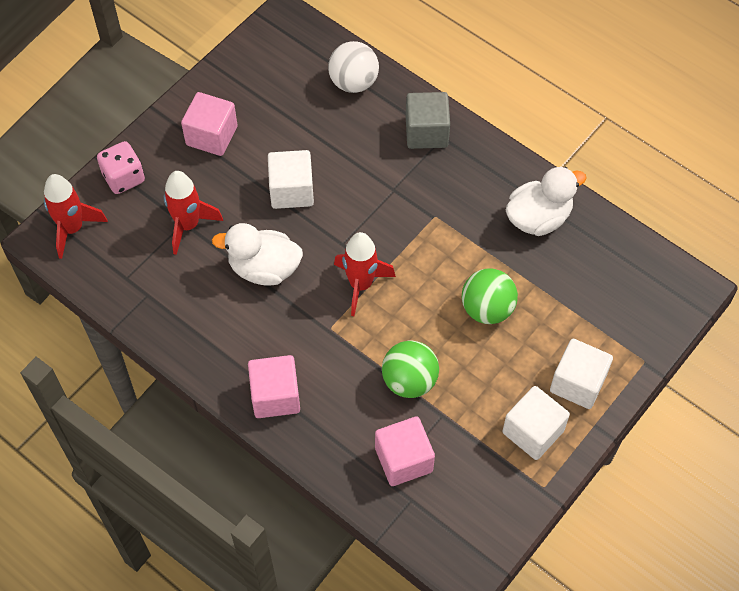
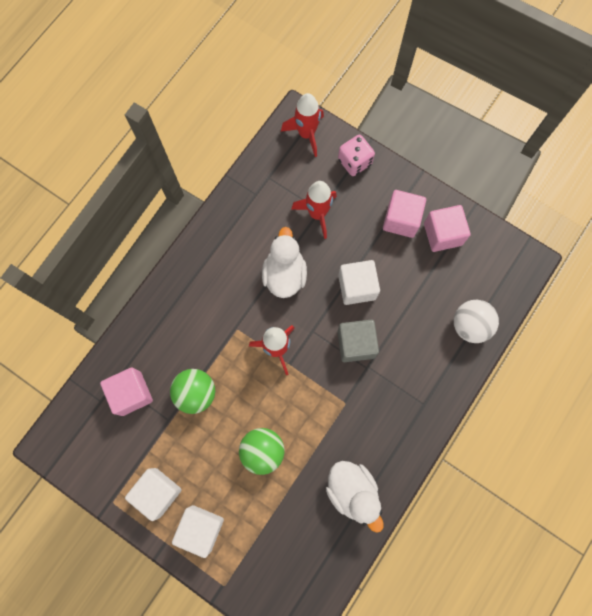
camera: 85 degrees right, 15 degrees up
(275, 396) = (178, 295): pink cube -> pink cube (442, 234)
(426, 132) = (427, 390): grey cube -> grey cube (356, 344)

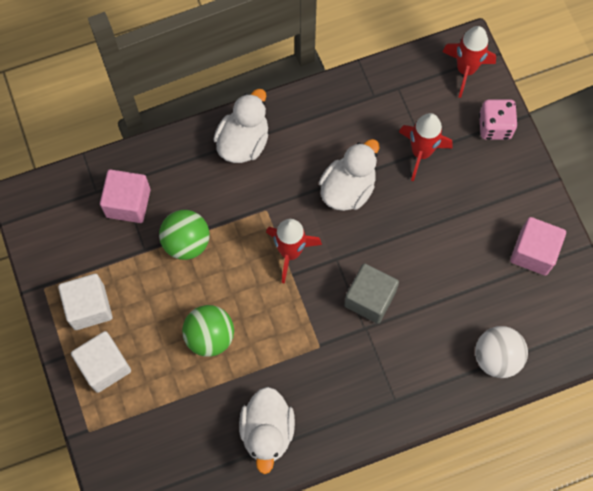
camera: 35 degrees right, 5 degrees down
(185, 290) = (243, 142): none -> white duck
(357, 287) = (410, 246): white cube -> none
(401, 220) = (501, 211): pink cube -> none

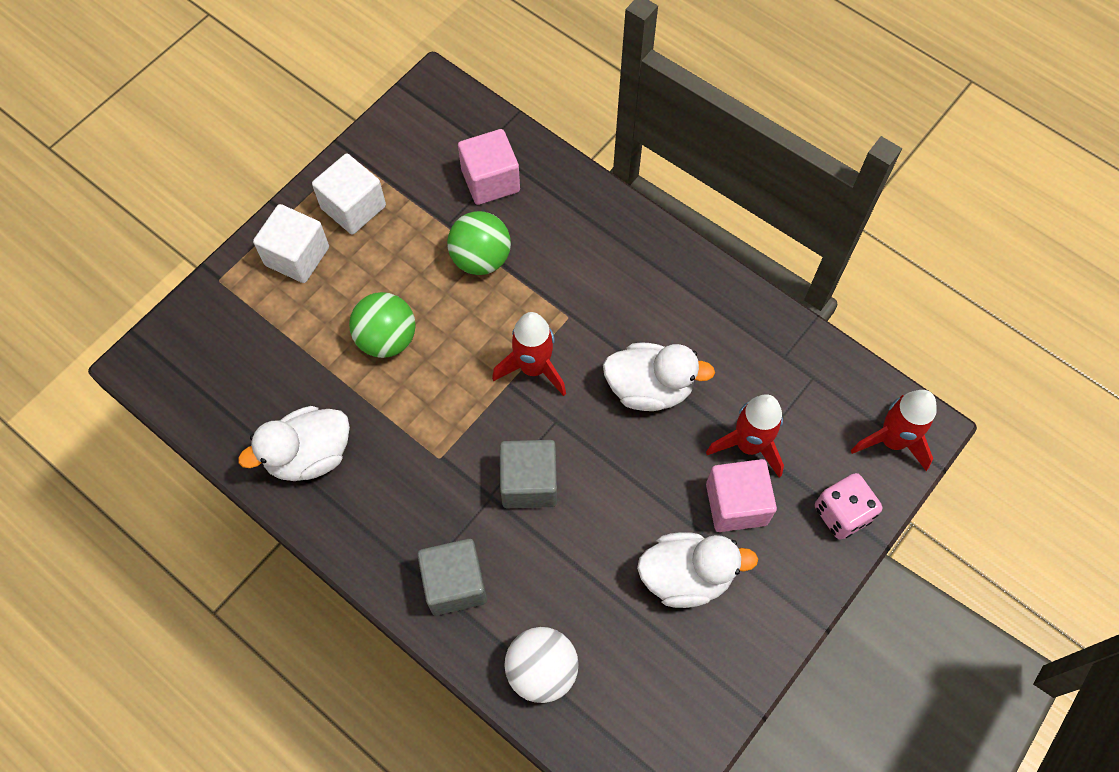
camera: 60 degrees right, 5 degrees down
(243, 142) = (634, 251): white duck -> white duck (686, 576)
(412, 381) = (455, 583): none -> grey cube
(533, 252) = (706, 646): pink cube -> pink cube (736, 504)

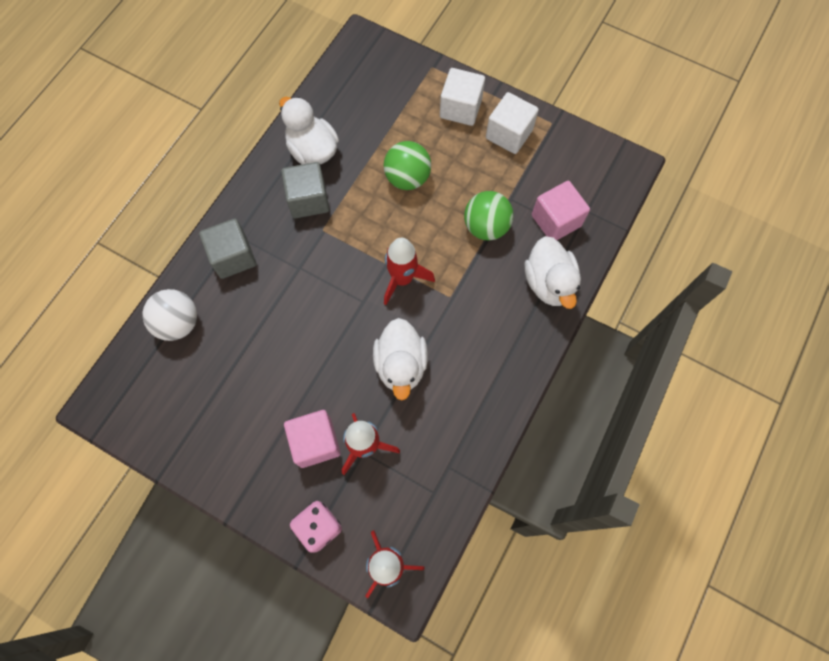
camera: 80 degrees right, 5 degrees up
(529, 483) = (312, 291): grey cube -> grey cube (308, 200)
(686, 576) = (254, 412): white duck -> white duck (549, 283)

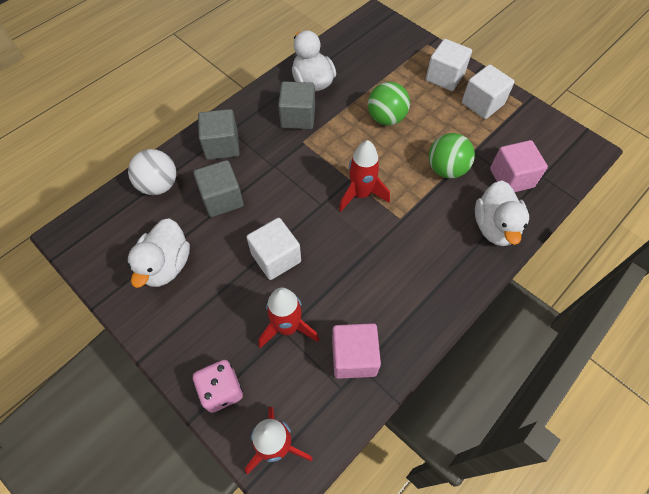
camera: 15 degrees right, 10 degrees down
(254, 322) = (222, 199): none -> grey cube
(315, 442) = (243, 312): pink cube -> pink cube (354, 357)
(332, 375) = (276, 257): none -> white cube
(401, 365) = (340, 264): white duck -> white duck (166, 265)

